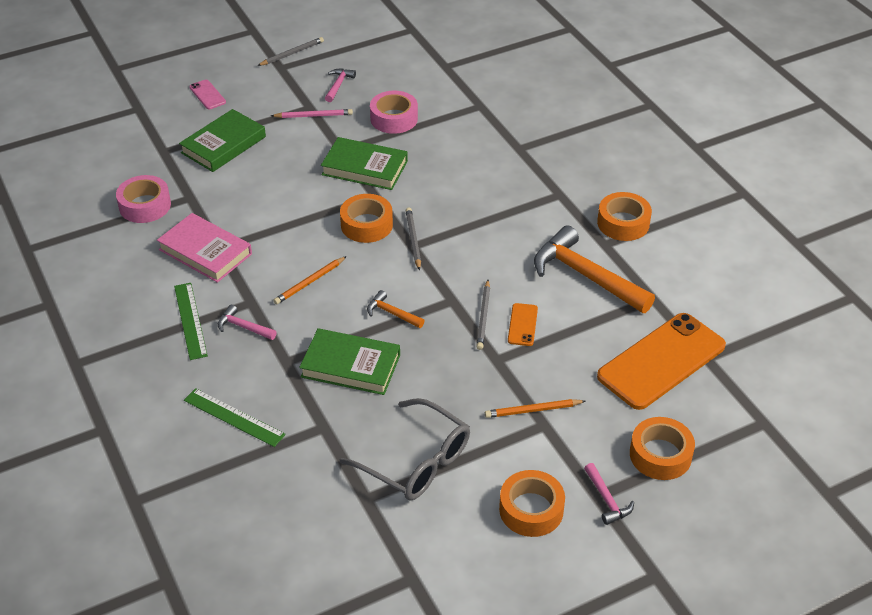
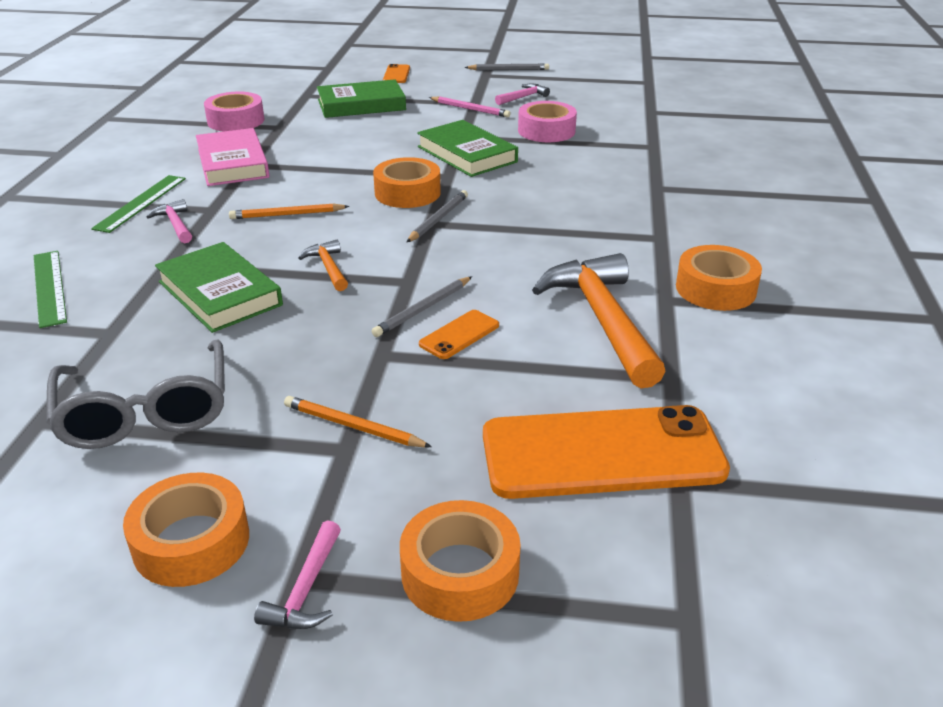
camera: 35 degrees right, 10 degrees down
(207, 95) = (396, 74): pink phone -> orange phone

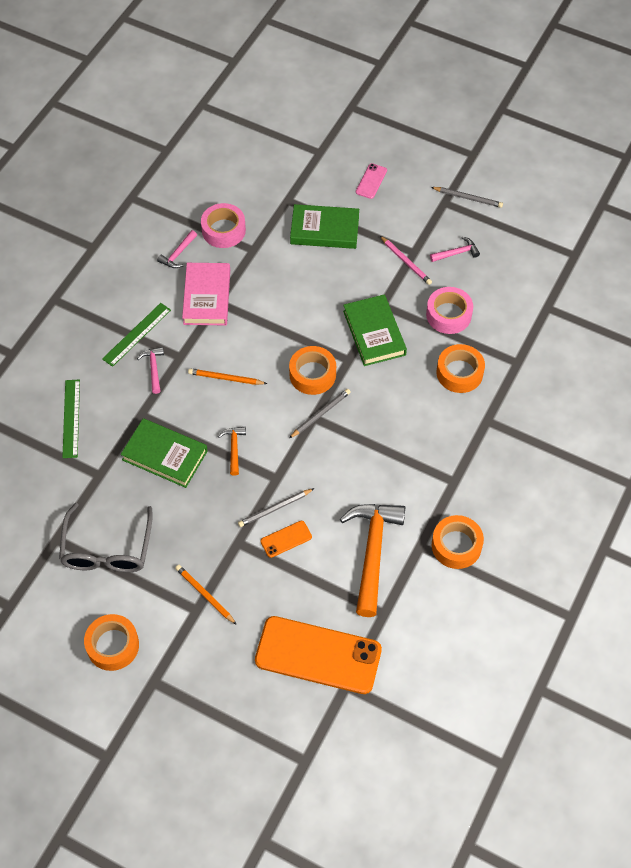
camera: 20 degrees right, 25 degrees up
(219, 293) = (165, 455): green book -> green book turned 45 degrees counterclockwise
(305, 590) = (154, 689): pink hammer -> pink hammer (178, 254)
(396, 74) = (371, 181): orange phone -> pink phone
(460, 573) = (221, 703): orange tape -> orange tape (459, 373)

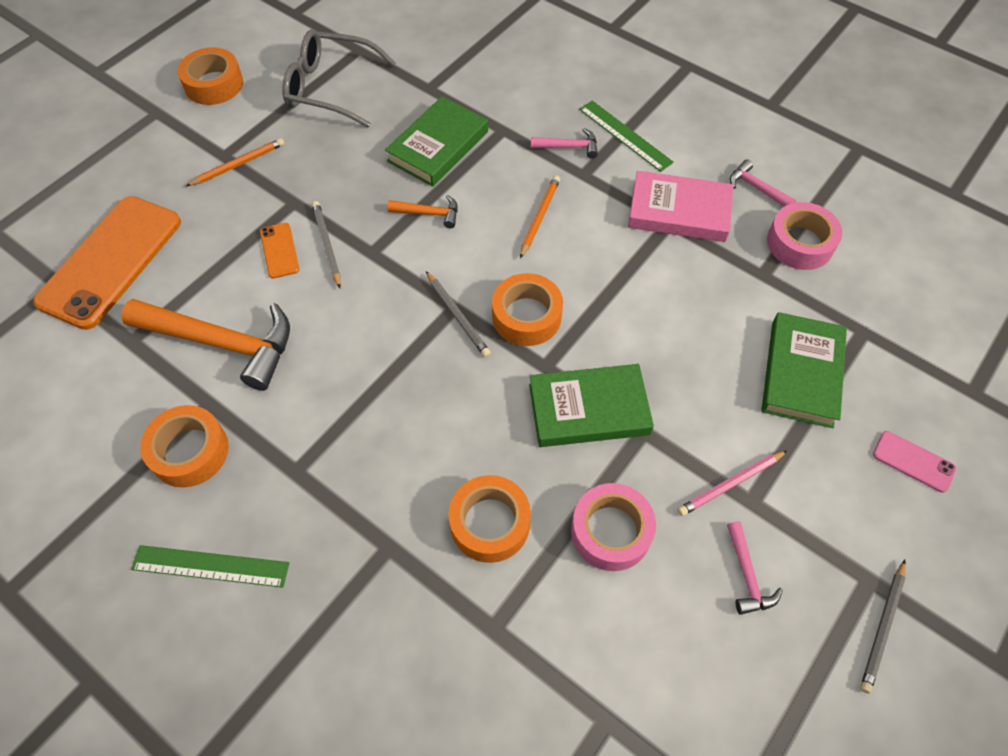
camera: 100 degrees right, 0 degrees up
(71, 418) = (512, 70): green ruler -> green ruler (210, 566)

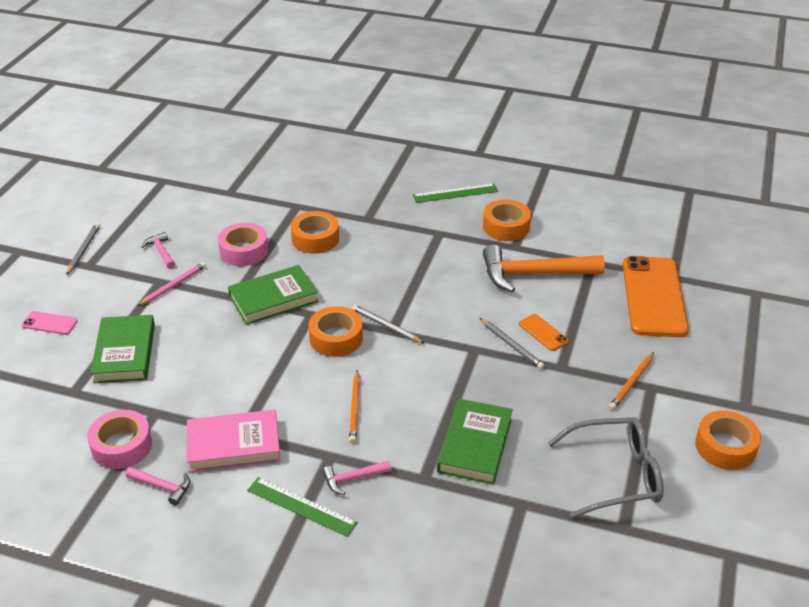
camera: 160 degrees right, 20 degrees down
(429, 213) = (448, 387): orange hammer -> none

